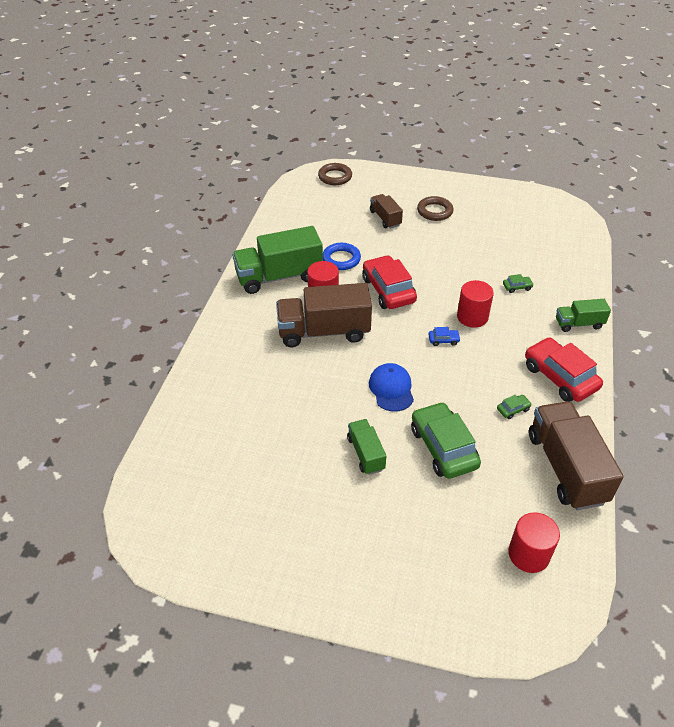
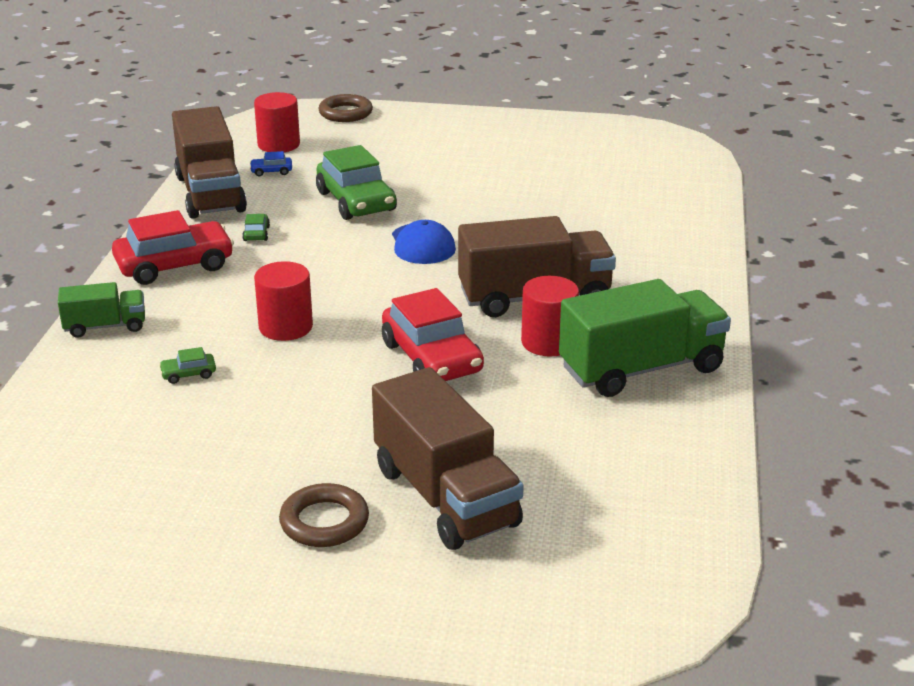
camera: 175 degrees right, 15 degrees down
(335, 177) = (595, 613): brown ring -> brown ring (345, 113)
(341, 259) = (530, 405): blue ring -> none
(366, 453) = (452, 193): green truck -> none
(385, 218) = (445, 497): brown truck -> brown truck, size x1.89
(443, 340) = (340, 296): blue car -> blue car (271, 171)
(513, 409) = (256, 234): green car -> green car turned 120 degrees clockwise
(559, 377) = (174, 265): red car -> red car turned 75 degrees counterclockwise

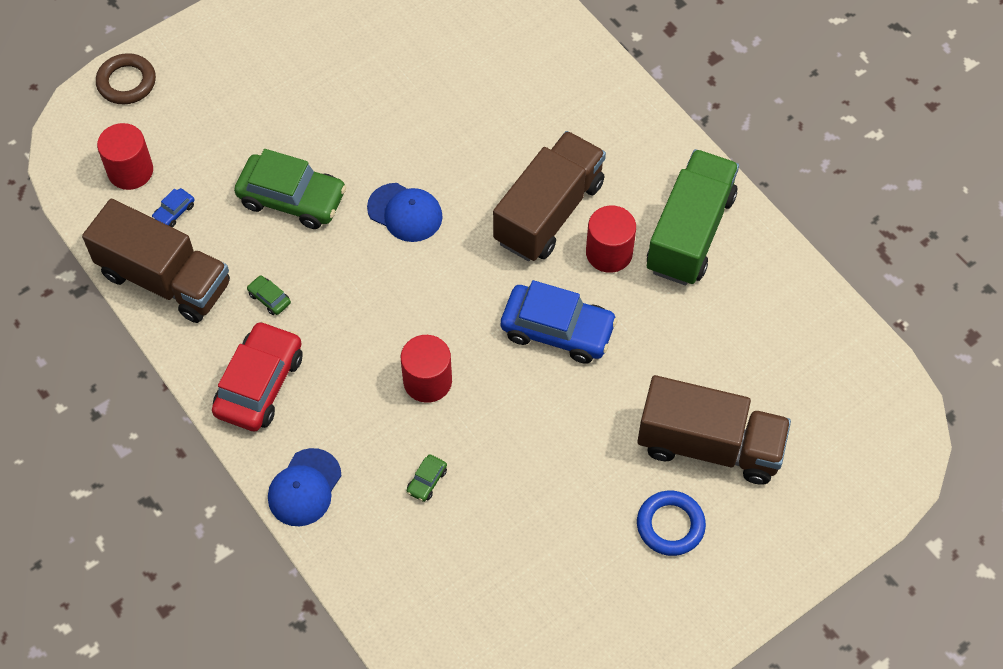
camera: 45 degrees left, 30 degrees up
(105, 326) = (304, 488): green truck -> blue cap
(324, 522) = (670, 525): brown ring -> blue ring
(432, 358) = (557, 330): red car -> blue car

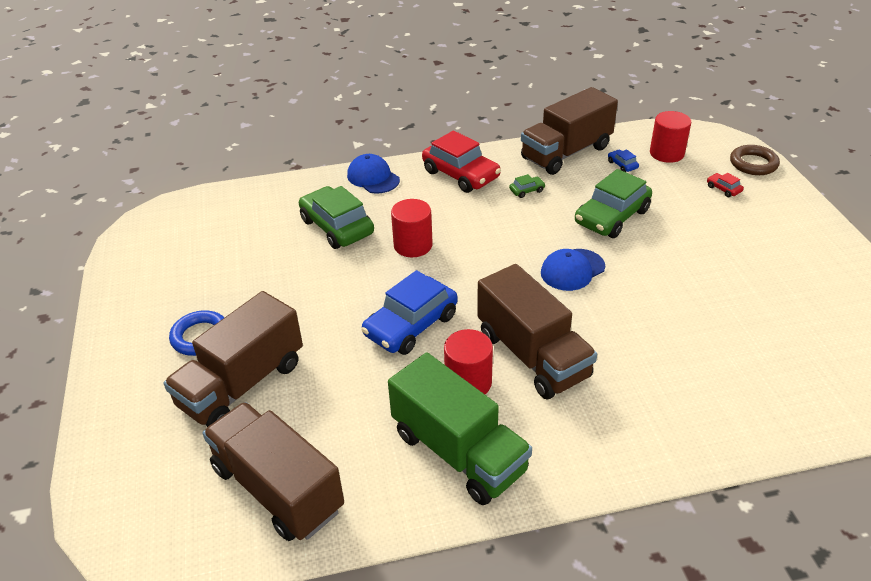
camera: 115 degrees right, 20 degrees down
(194, 103) = (723, 189): none -> red car
(427, 481) = (337, 227): green car -> green car, size x2.40
(799, 351) = (277, 488): none -> brown truck

